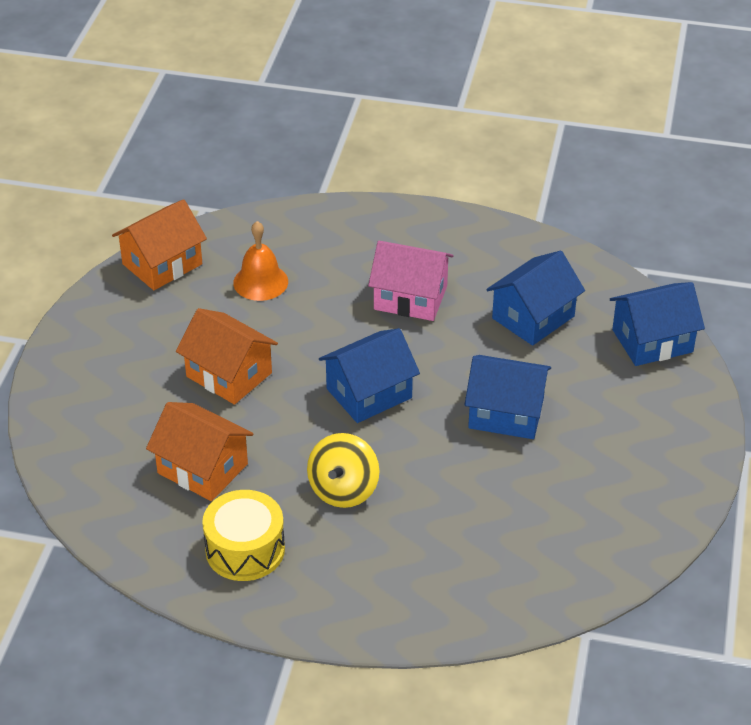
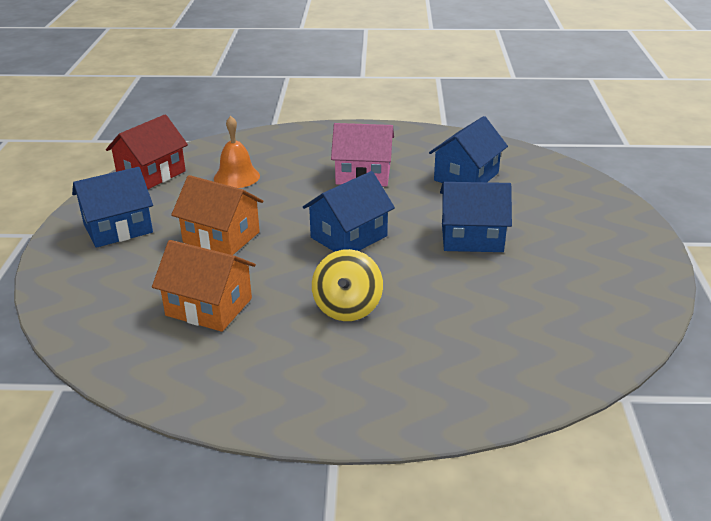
camera: 10 degrees left, 10 degrees down
(162, 264) = (151, 174): orange house -> red house
(245, 549) = (264, 368): yellow drum -> none
(652, 341) = (567, 181): blue house -> blue house (118, 228)

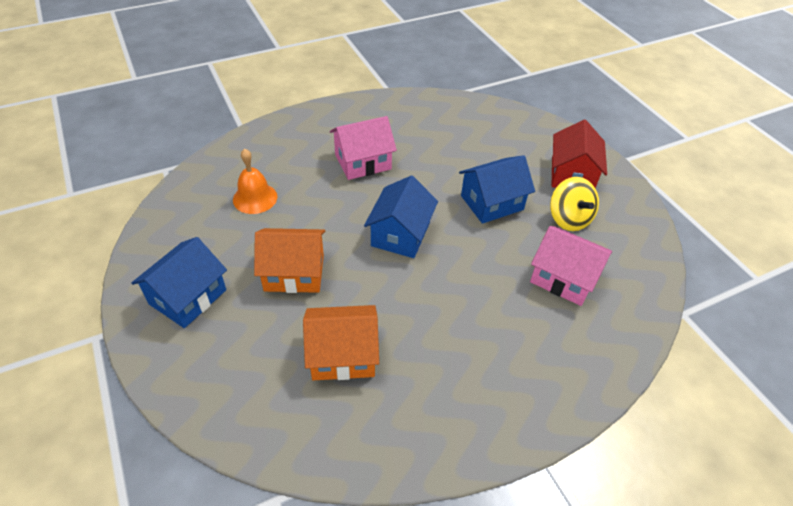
camera: 30 degrees left, 15 degrees up
(151, 174) = (169, 220): red house -> red house (572, 175)
(347, 307) = (453, 309): yellow spinning top -> yellow spinning top (569, 219)
(466, 176) = (444, 140): blue house -> none
(496, 319) = (563, 278): none -> pink house

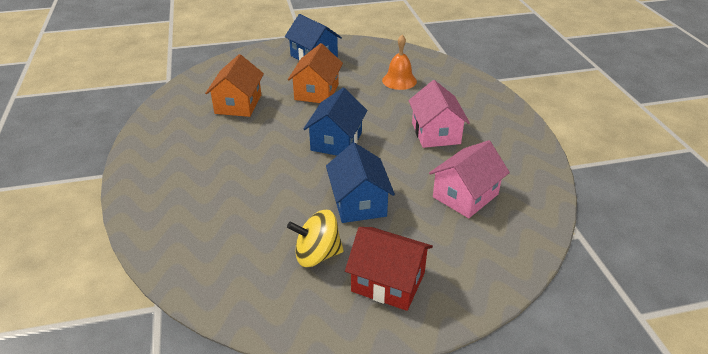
camera: 105 degrees right, 10 degrees down
(400, 234) = (336, 141): blue house -> blue house turned 75 degrees clockwise
(563, 278) = (244, 226): pink house -> pink house (465, 195)

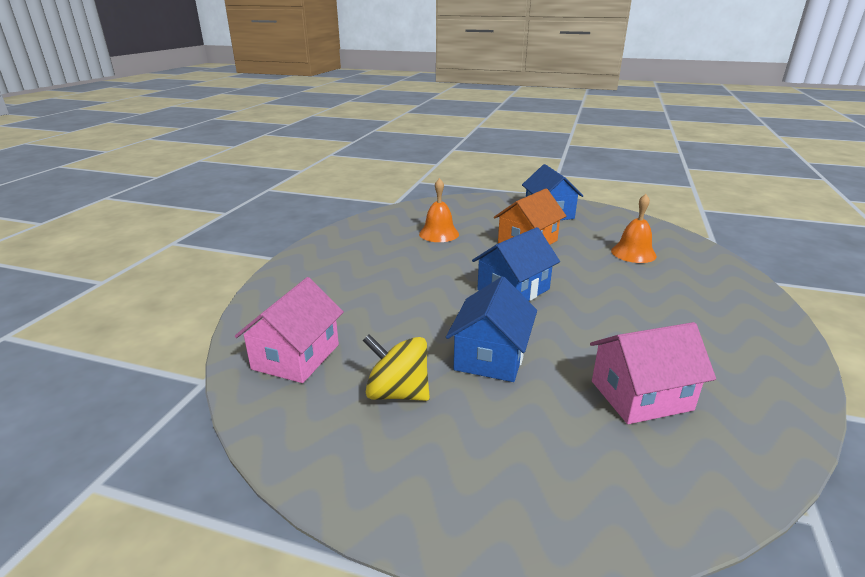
camera: 30 degrees right, 10 degrees down
(238, 104) = (439, 234): orange house -> orange bell
(388, 282) = (457, 458): red house -> none
(435, 133) = (645, 314): pink house -> pink house (296, 357)

